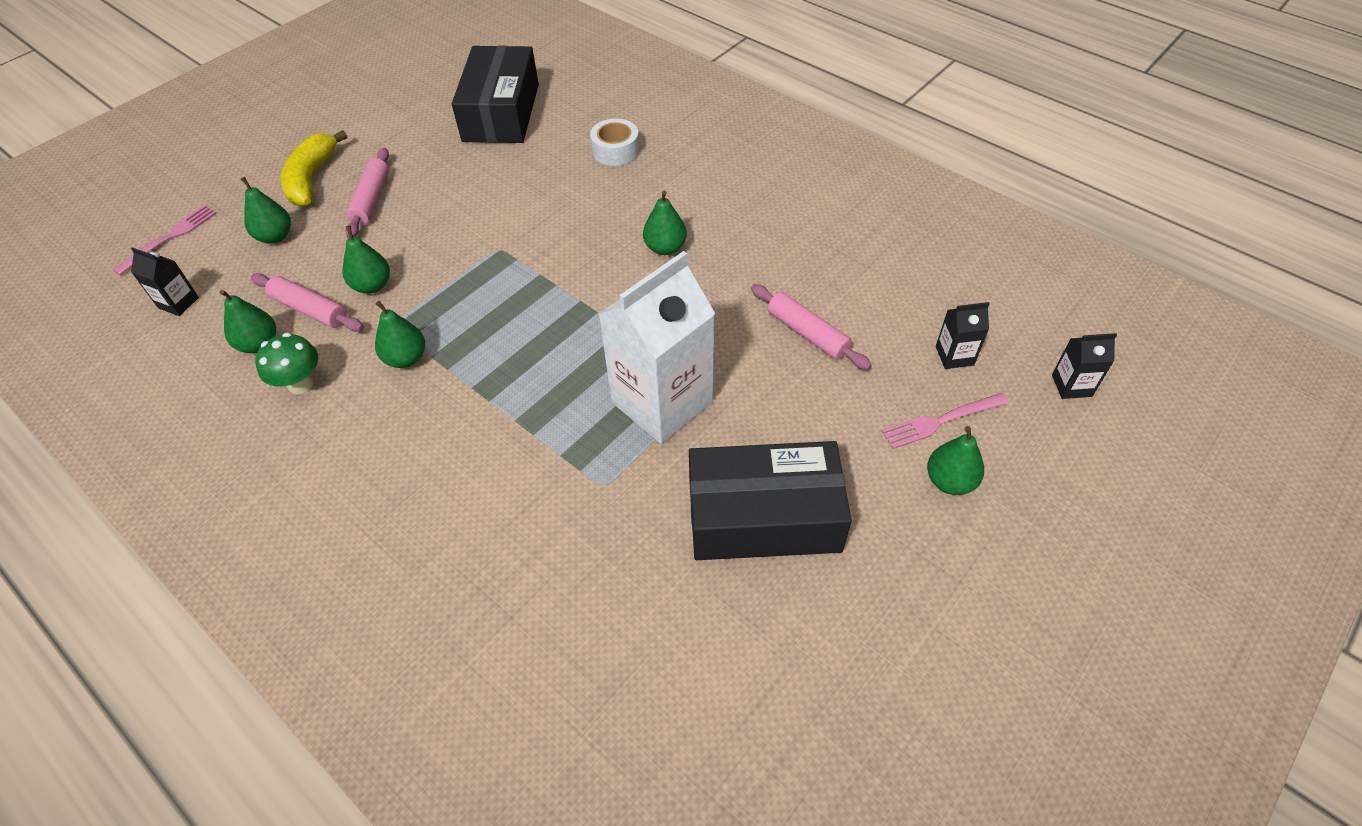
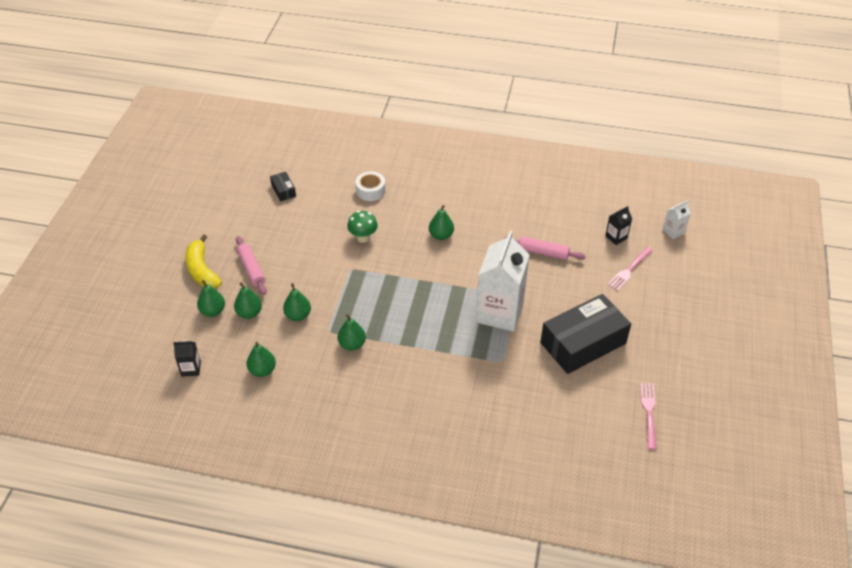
camera: 30 degrees left, 5 degrees down
(170, 237) = (146, 336): pink fork -> pink fork (648, 412)
(300, 384) = (306, 380): green mushroom -> green mushroom (363, 237)
(310, 310) = (274, 341): pink rolling pin -> none
(501, 112) = (283, 190): black box -> black box, size x0.42
(950, 481) = (650, 294): green pear -> green pear (249, 313)
(1071, 385) = (673, 231): black carton -> white carton

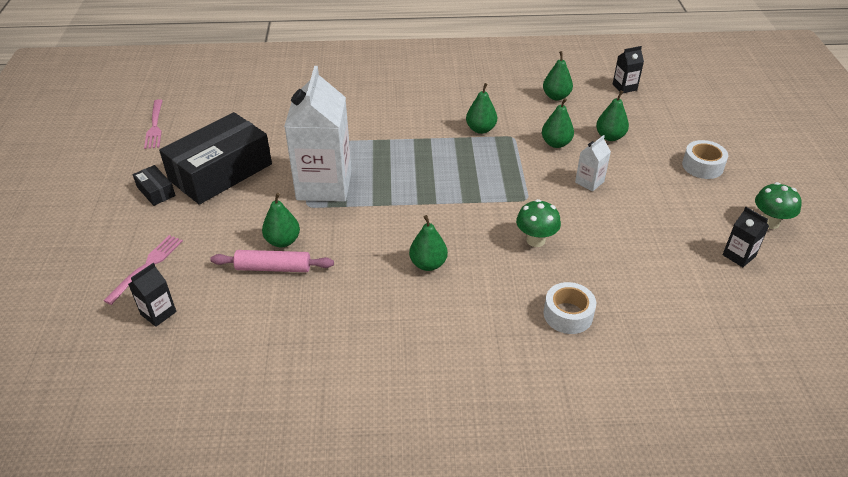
camera: 165 degrees right, 5 degrees down
(200, 219) = (769, 222): none -> green mushroom
(202, 270) = (702, 166): yellow banana -> white tape
(213, 311) = (650, 132): green pear -> green pear (283, 241)
(242, 203) = (738, 256): none -> black carton
(251, 269) = (647, 177): pink rolling pin -> none
(283, 190) = (698, 287): black box -> black box (156, 191)
(673, 231) = (58, 342): white carton -> white carton (589, 182)

